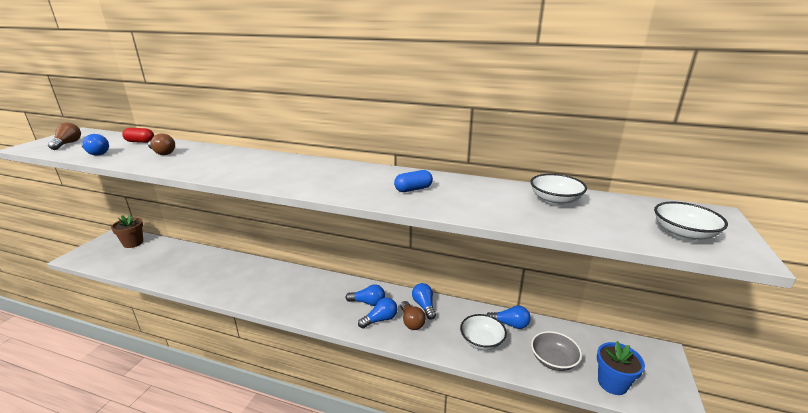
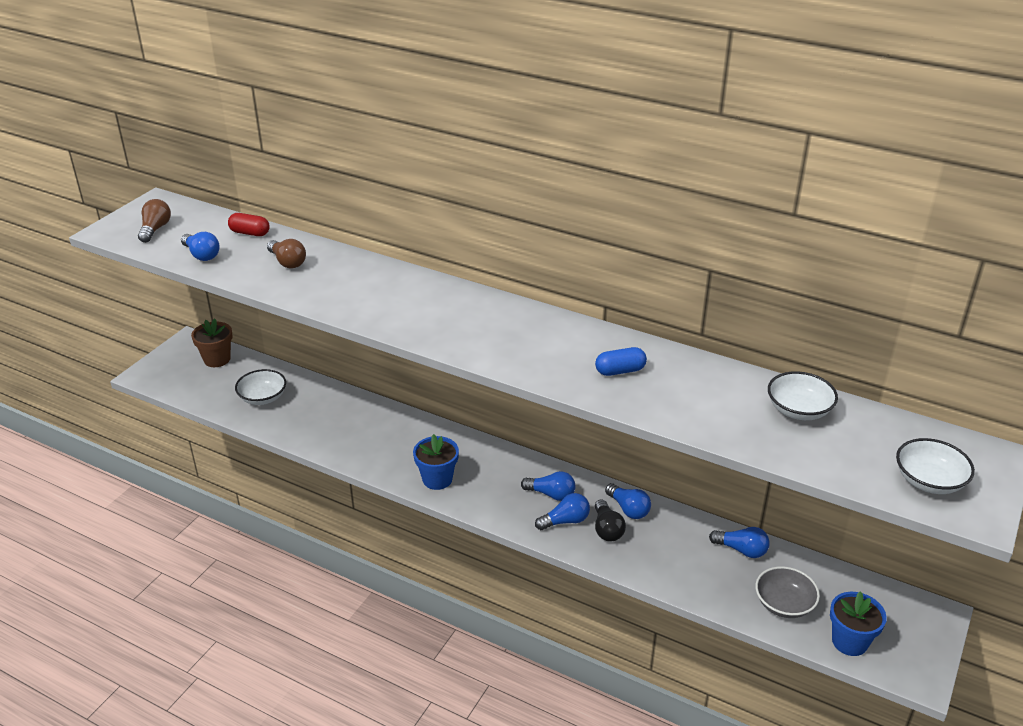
camera: 10 degrees right, 10 degrees up
(284, 301) = (437, 479): none -> blue flower pot
(411, 322) = (607, 529): brown light bulb -> black light bulb
(424, 306) = (628, 509): blue light bulb -> blue light bulb turned 150 degrees clockwise
(482, 341) = (696, 567): white bowl -> white bowl (263, 397)

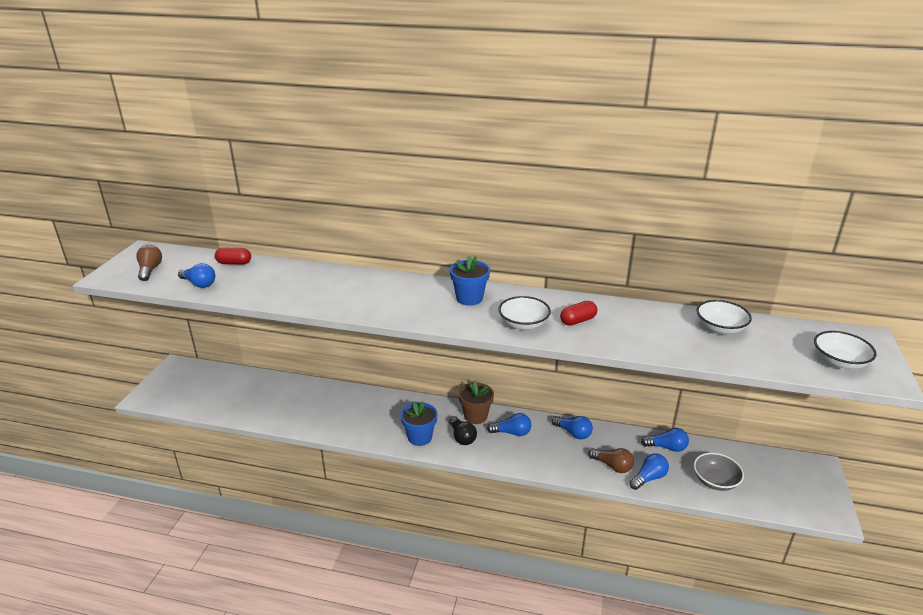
camera: 15 degrees left, 5 degrees down
(217, 359) = (204, 375): brown flower pot -> brown flower pot (475, 416)
(263, 397) = (253, 399): white bowl -> white bowl (523, 324)
(287, 262) = (275, 280): brown light bulb -> brown light bulb (612, 466)
(565, 521) = (531, 451): blue light bulb -> blue light bulb (649, 478)
(607, 529) = (564, 451): black light bulb -> black light bulb (462, 437)
(620, 371) = (578, 321): blue capsule -> red capsule
(849, 641) = (773, 499): blue flower pot -> blue flower pot (469, 298)

